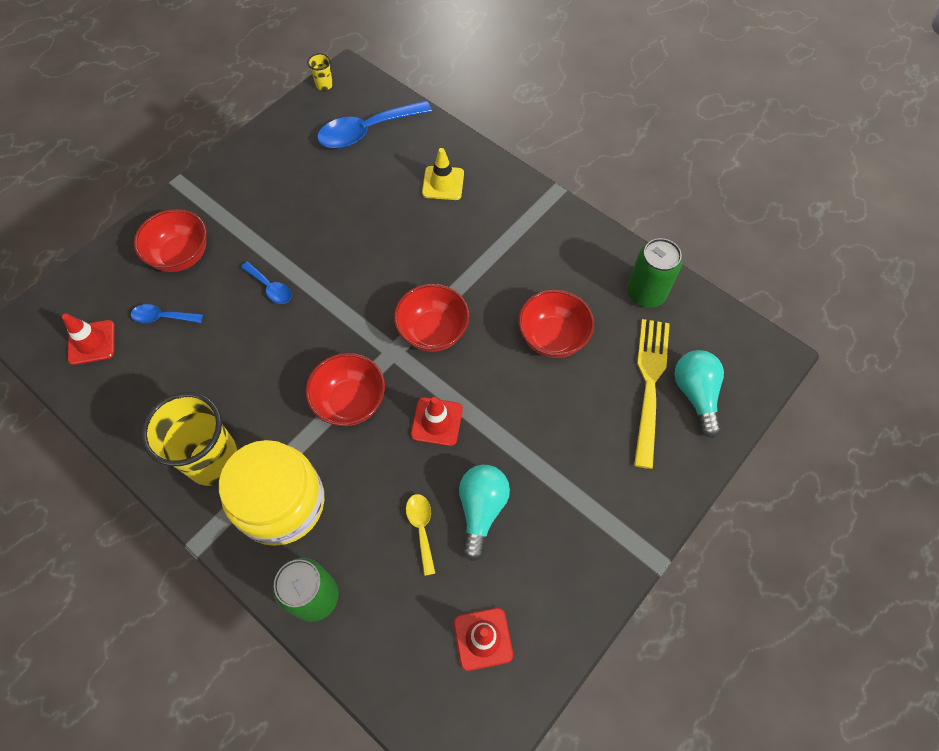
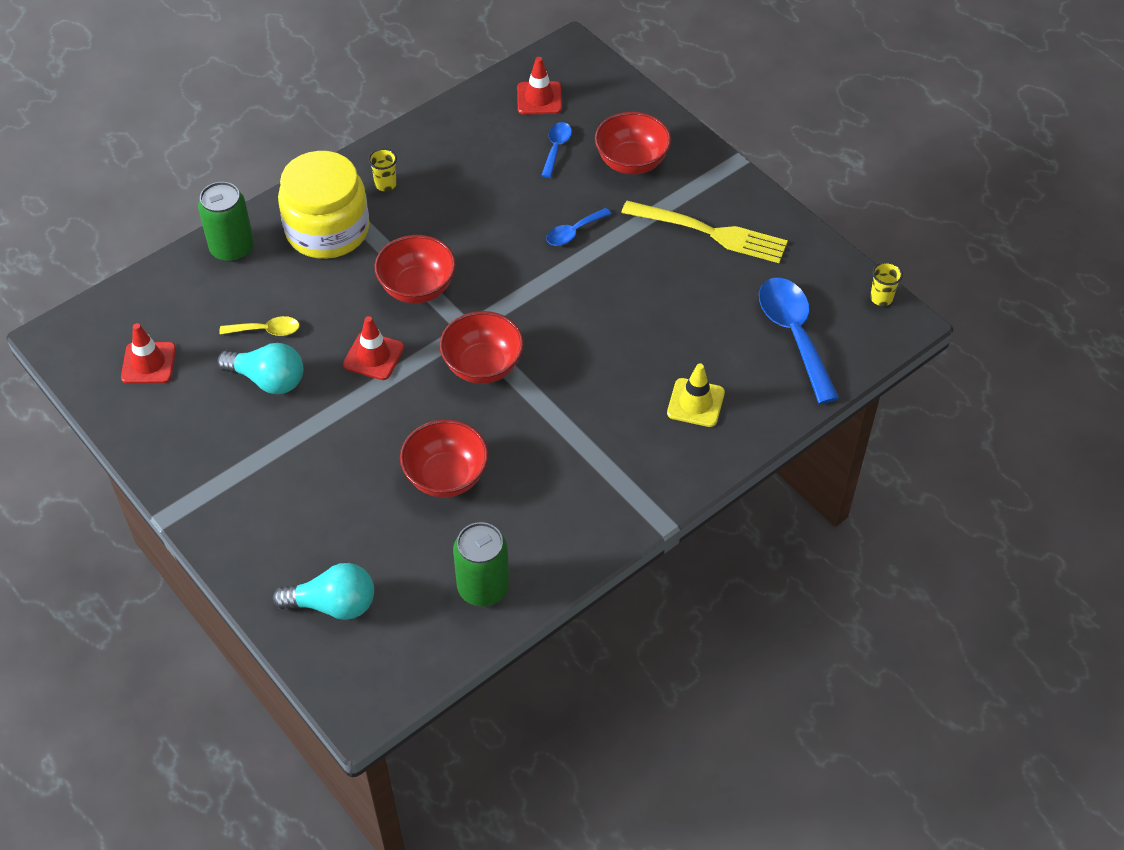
camera: 100 degrees right, 10 degrees down
(214, 461) = (385, 184): yellow cup -> yellow cup, size x0.42
(649, 385) = (359, 560): yellow fork -> yellow fork (710, 232)

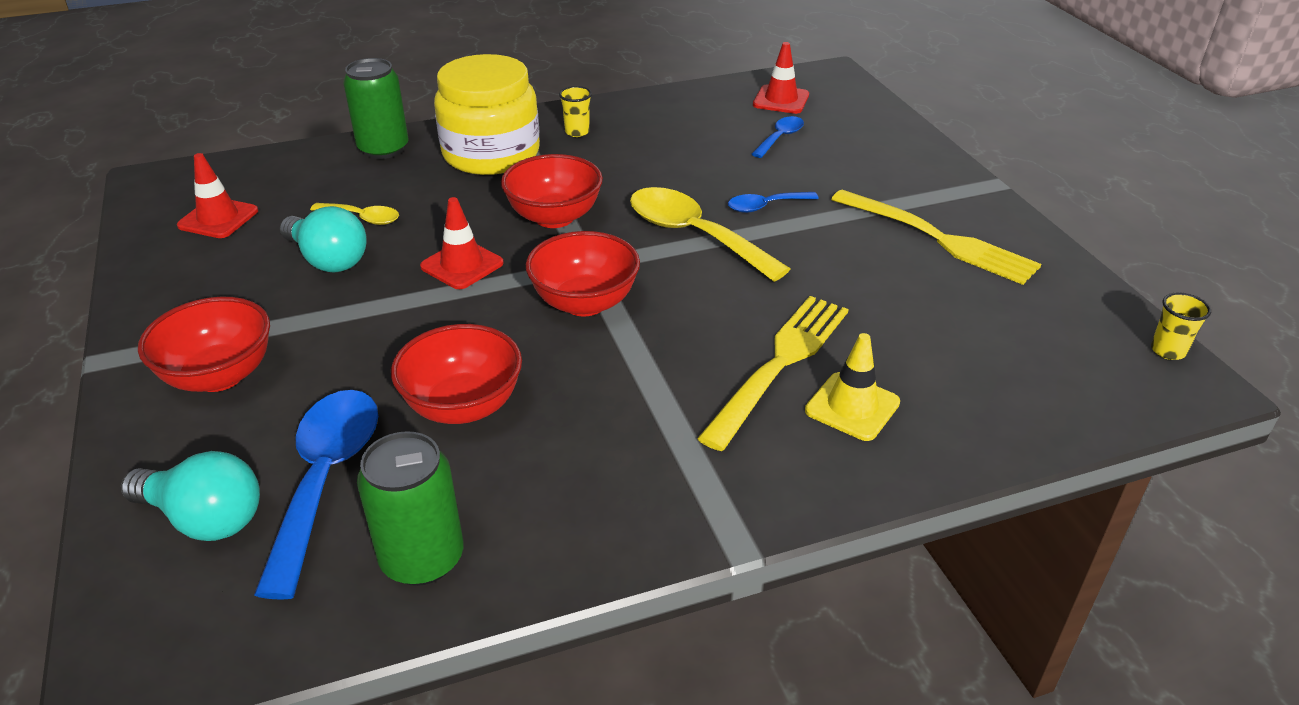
camera: 20 degrees right, 15 degrees down
(532, 278) = (694, 235): none -> yellow spoon
(631, 162) = (863, 163): red bowl -> red bowl (219, 376)
(638, 382) = (779, 364): none -> yellow fork
(794, 335) = (1024, 363): blue spoon -> blue spoon (326, 479)

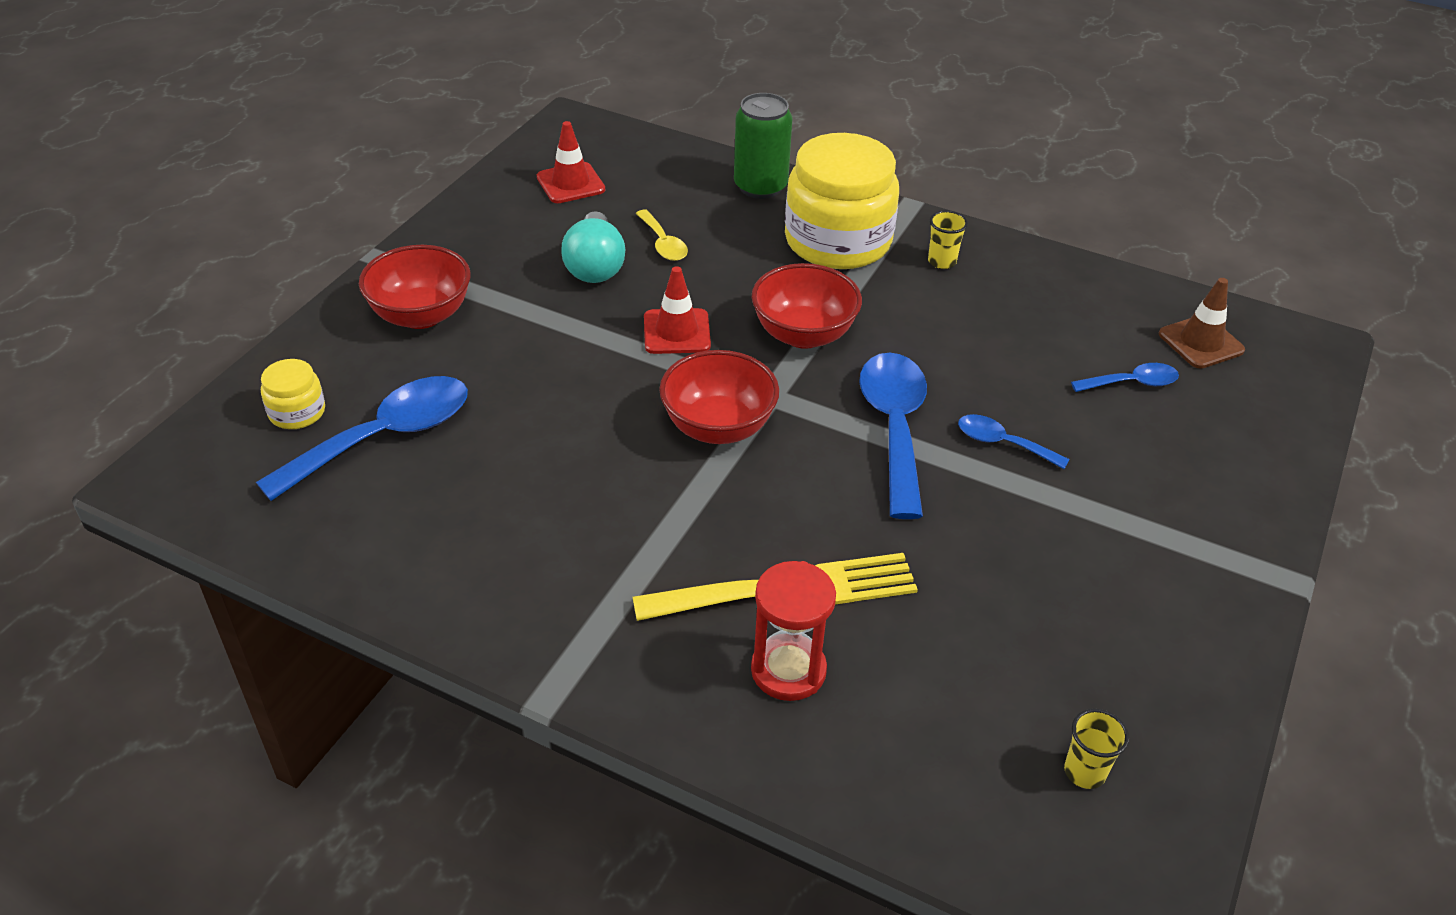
camera: 45 degrees right, 5 degrees up
(204, 518) = (297, 412): turquoise light bulb -> yellow jar
(422, 558) = (364, 535): green can -> none
(463, 406) = (525, 448): red bowl -> none
(694, 235) = (894, 428): yellow spoon -> blue spoon
(781, 100) = (1201, 342): red traffic cone -> brown traffic cone
(852, 407) = (788, 670): yellow traffic cone -> red hourglass
(938, 238) = (1124, 590): yellow fork -> none
(1167, 351) = (1176, 871): yellow cup -> yellow cup (1084, 772)

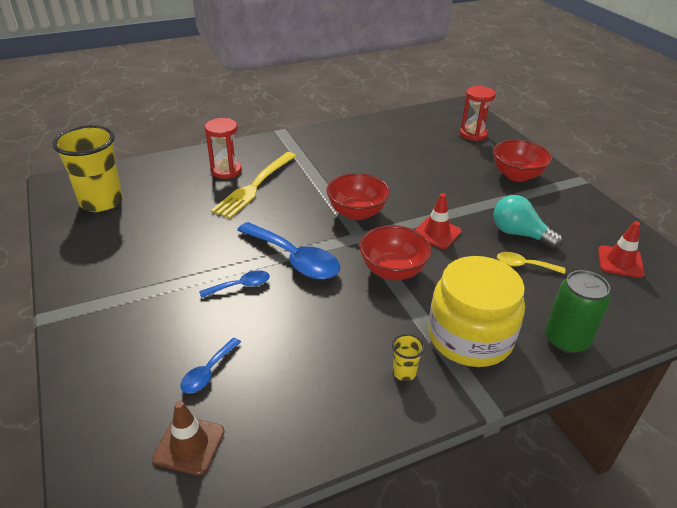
camera: 130 degrees right, 5 degrees down
(297, 412) = (473, 134): yellow jar -> red hourglass
(384, 437) = (439, 144): blue spoon -> none
(1084, 772) = (101, 202): yellow cup -> yellow cup, size x2.40

